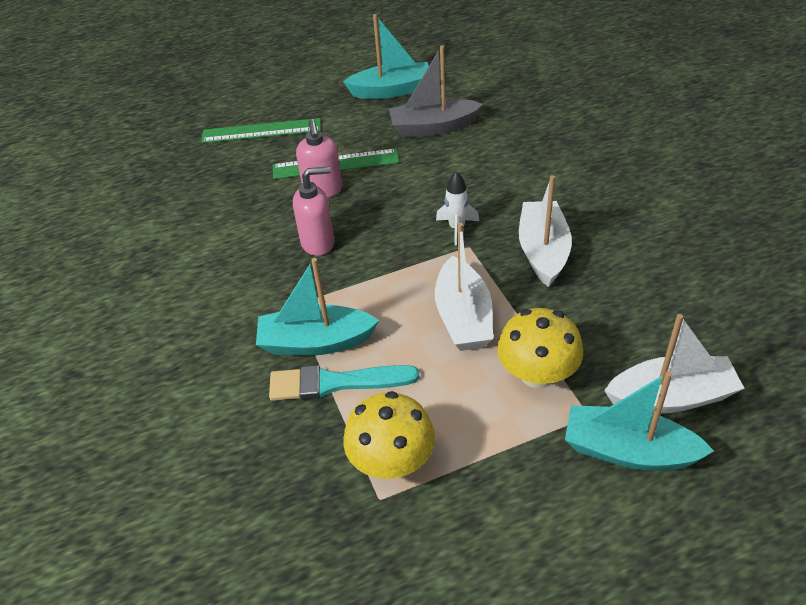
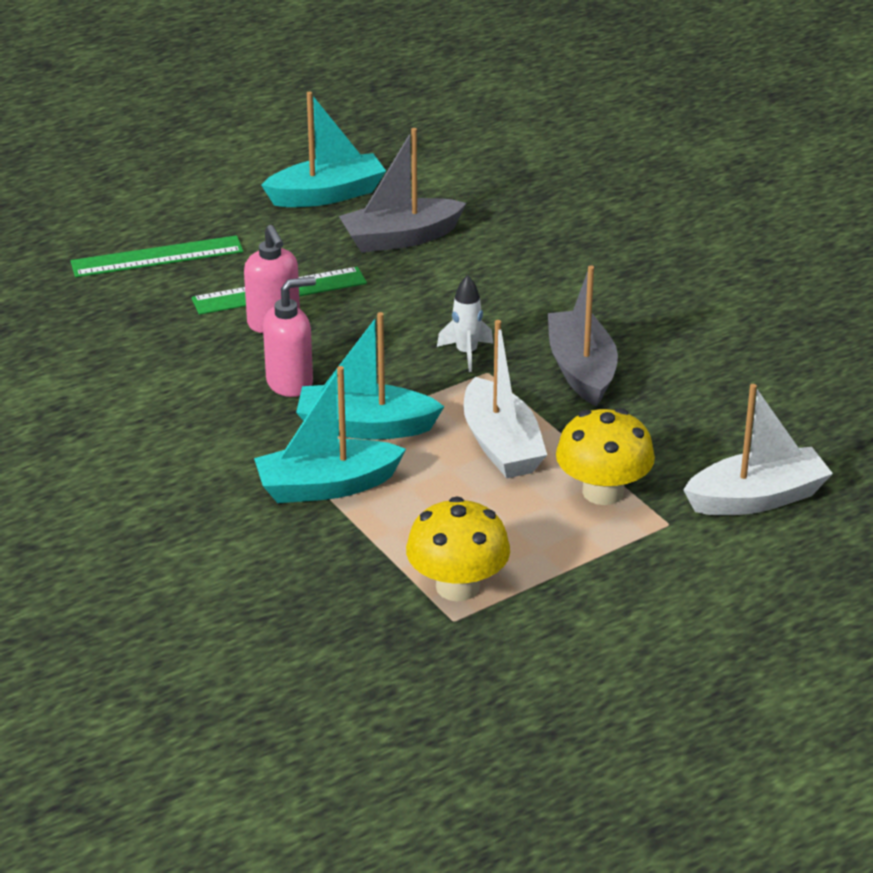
camera: 15 degrees left, 10 degrees down
(335, 383) = (366, 523): turquoise brush -> none
(543, 251) = (581, 370): white boat -> grey boat
(628, 451) = (718, 550): turquoise boat -> turquoise boat (365, 427)

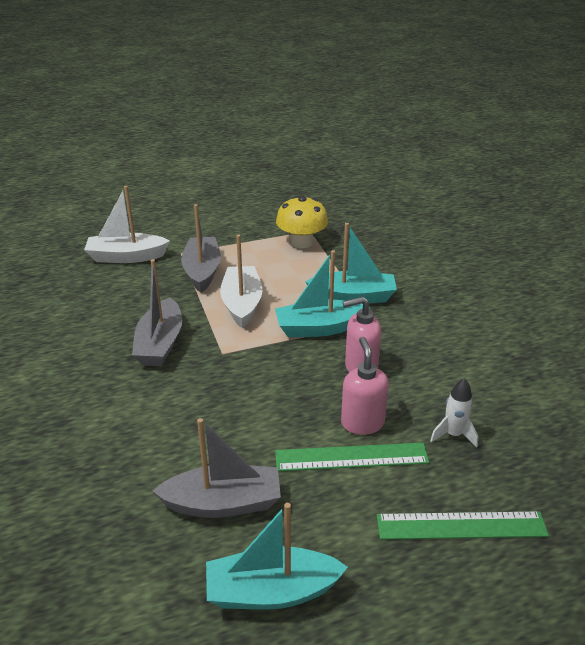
camera: 165 degrees left, 0 degrees up
(365, 427) = (319, 328): turquoise boat -> turquoise boat turned 150 degrees clockwise
(466, 353) = (228, 369): white rocket -> white rocket (453, 434)
(603, 492) = (202, 271): yellow mushroom -> grey boat

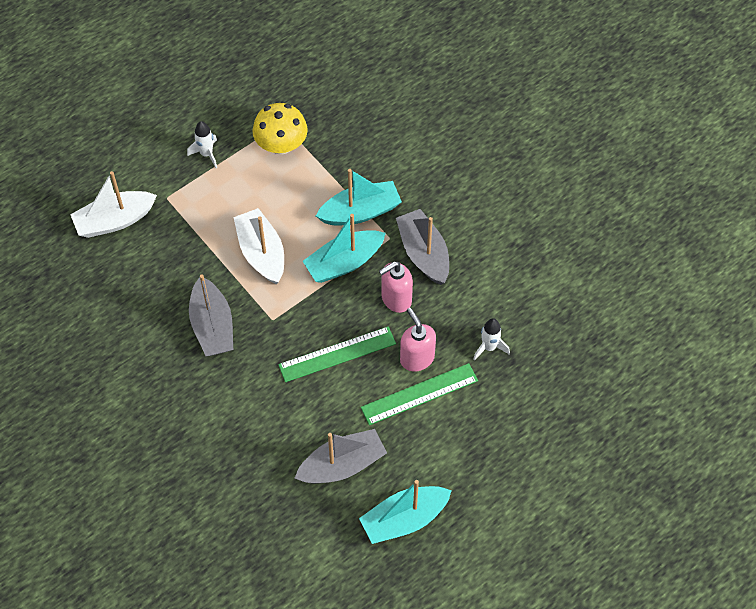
camera: 20 degrees left, 25 degrees up
(202, 271) = (202, 219): grey boat -> grey boat (423, 253)
(233, 235) = (206, 154): none -> white rocket
(461, 526) = (513, 427): green ruler -> green ruler (337, 354)

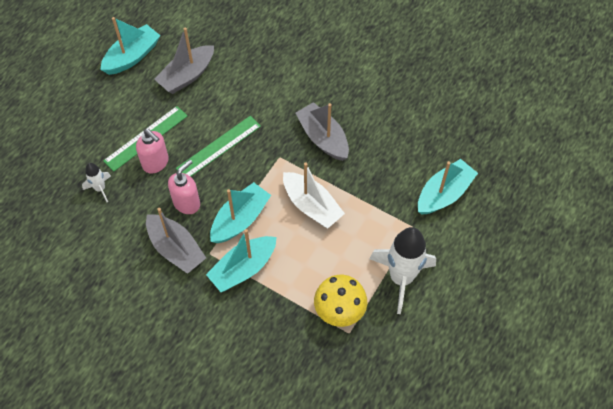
camera: 160 degrees right, 0 degrees up
(114, 220) = (444, 194): white boat -> turquoise boat
(206, 154) = (401, 278): white rocket -> white rocket, size x2.06

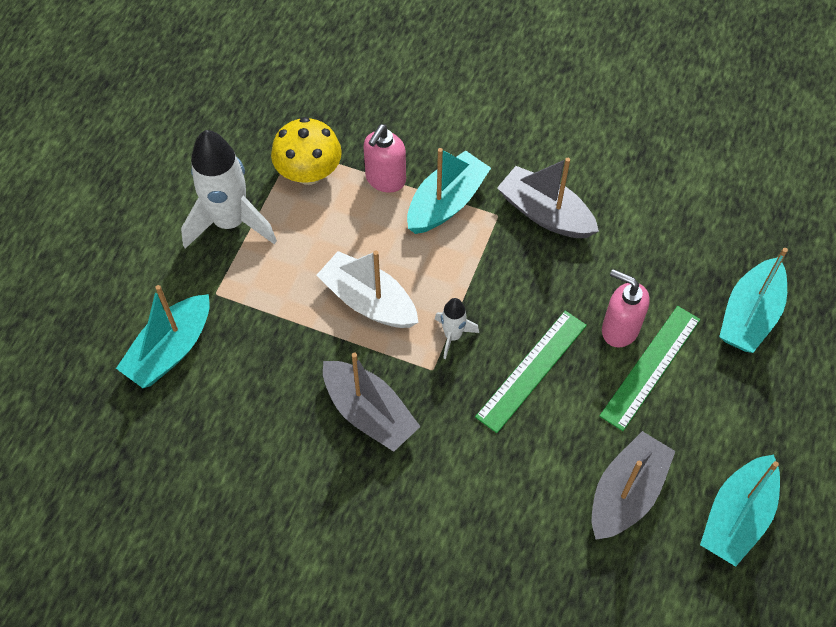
camera: 170 degrees right, 0 degrees up
(100, 189) = (684, 278): white rocket -> white rocket (453, 336)
(187, 203) = (551, 277): pink soap dispenser -> pink soap dispenser (385, 179)
(240, 219) = (468, 266): turquoise boat -> turquoise boat (749, 315)

